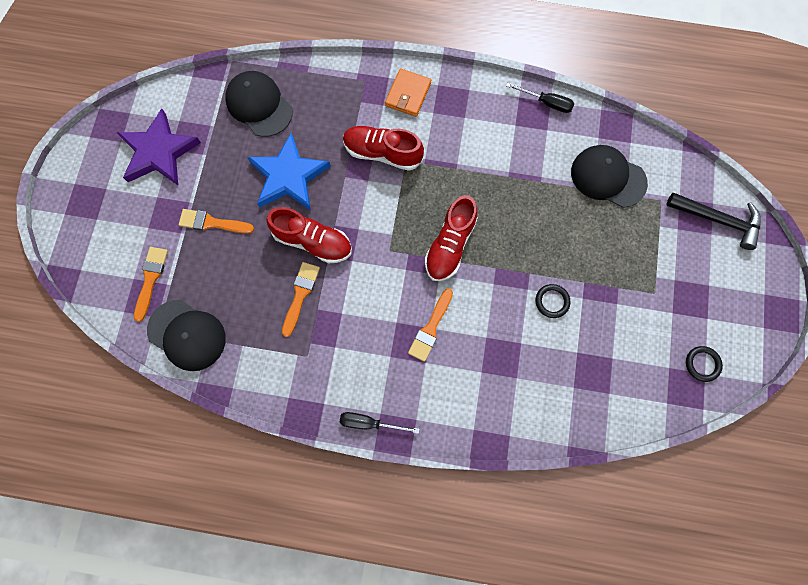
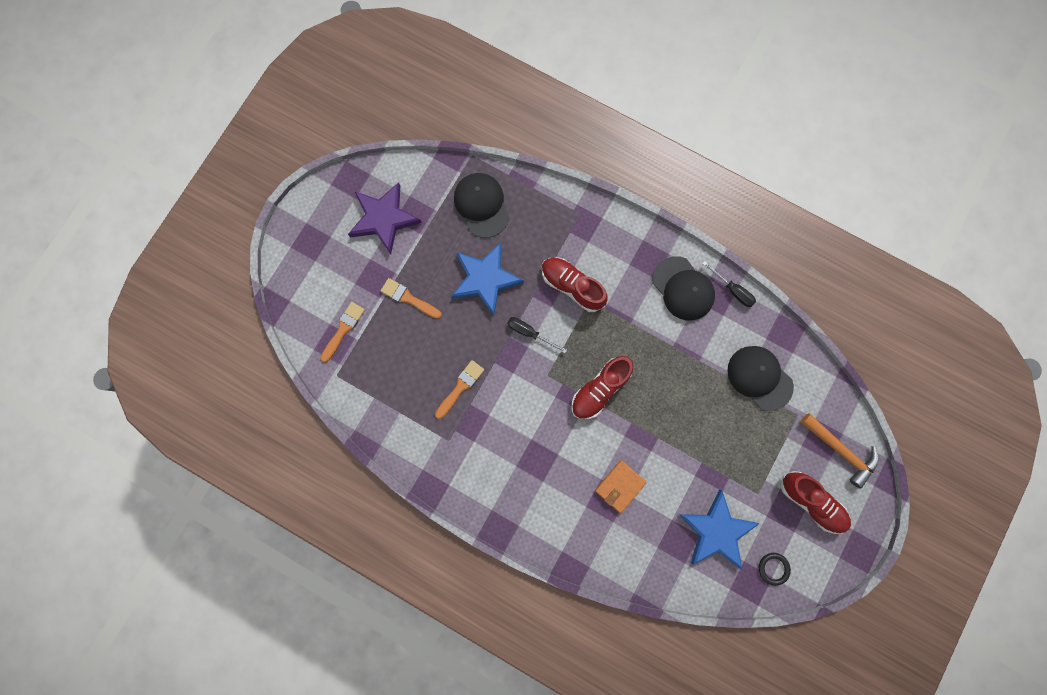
camera: 20 degrees right, 5 degrees up
(187, 335) = (358, 387): black cap -> black cap (683, 288)
(313, 241) = (486, 344): red shoe -> red shoe (811, 502)
(369, 423) = (480, 514): black screwdriver -> black screwdriver (529, 333)
(408, 94) = (613, 240): orange wallet -> orange wallet (620, 486)
(430, 328) = (558, 454): orange brush -> none
(552, 301) = (667, 469): black ring -> none
(628, 347) = (716, 531): none -> blue star
(717, 220) = (840, 450): black hammer -> orange hammer

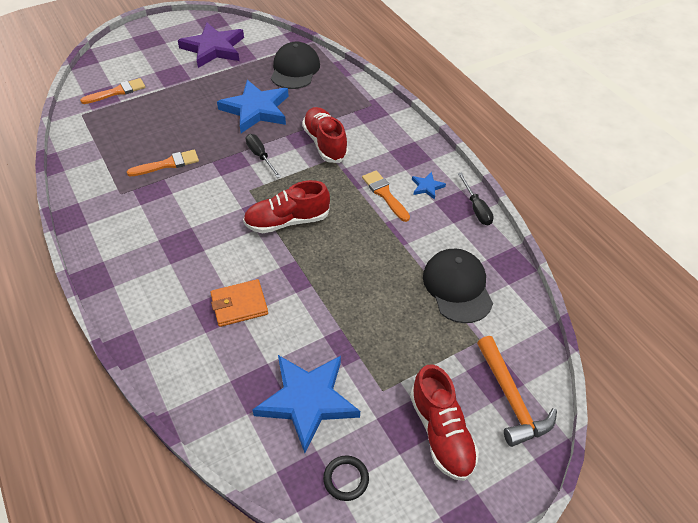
camera: 30 degrees right, 30 degrees down
(408, 298) = (185, 95): orange brush -> orange brush (384, 194)
(683, 288) = (427, 187): black cap -> blue star

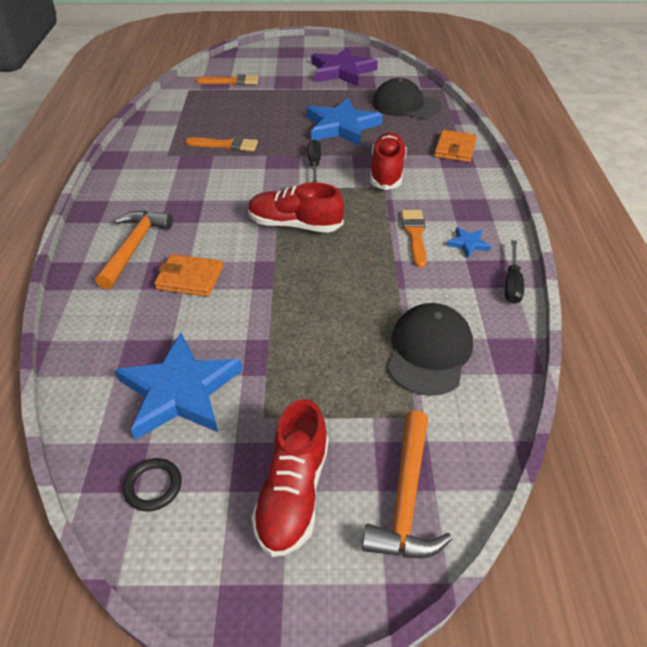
camera: 30 degrees right, 5 degrees down
(167, 297) = (134, 247): none -> orange hammer
(295, 69) = (406, 105): black cap -> black cap turned 105 degrees counterclockwise
(362, 102) = (455, 149): none -> orange wallet

